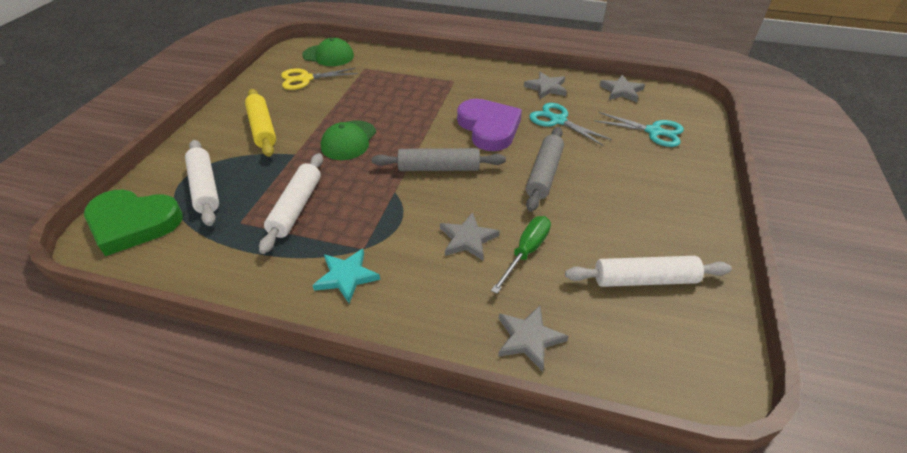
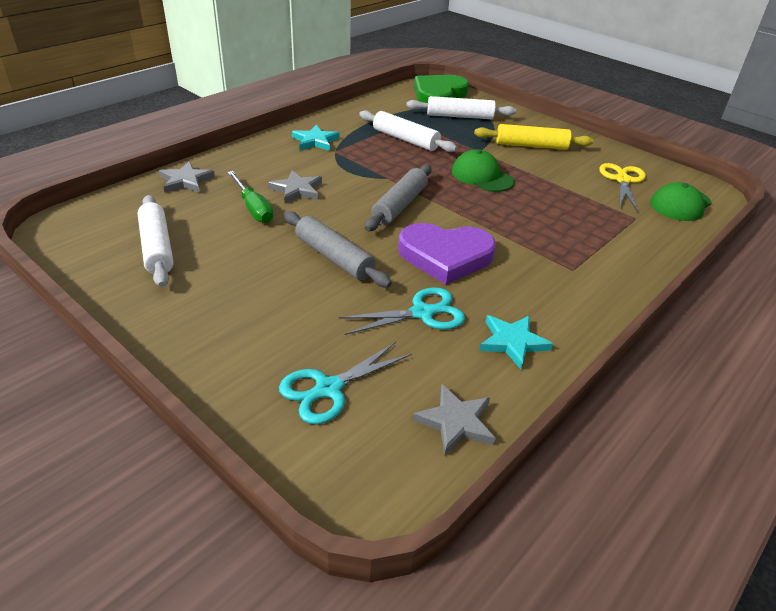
camera: 115 degrees right, 5 degrees down
(546, 87) = (512, 342): grey star -> turquoise star
(644, 280) = (157, 248): white rolling pin -> white rolling pin turned 45 degrees counterclockwise

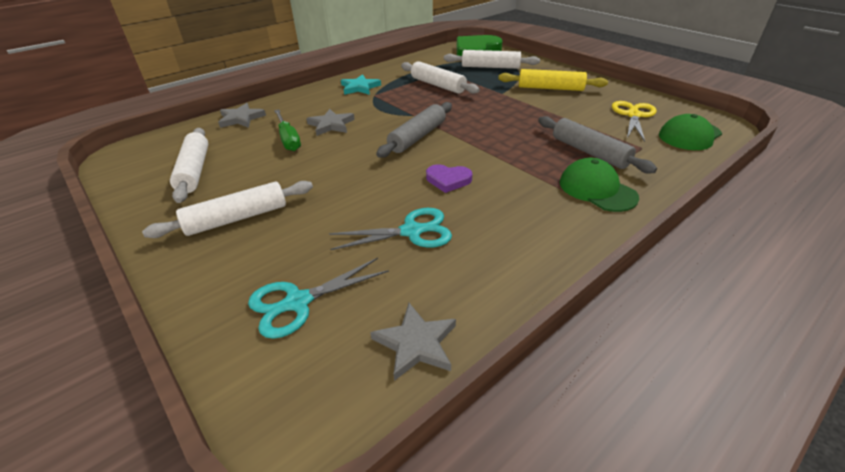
camera: 10 degrees right, 0 degrees up
(230, 303) = (237, 218): none -> white rolling pin
(334, 257) = (344, 180): grey rolling pin -> grey rolling pin (589, 152)
(445, 256) = (448, 180): purple heart -> purple heart, size x0.51
(482, 176) = (499, 113): green cap -> green cap (597, 189)
(512, 342) = (495, 262): turquoise star -> none

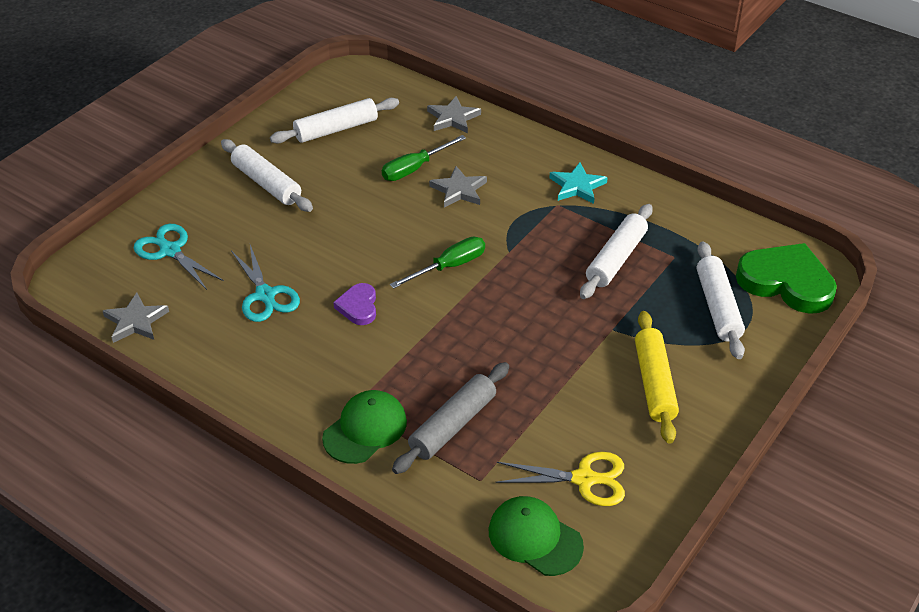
camera: 75 degrees right, 5 degrees up
(417, 137) = (449, 266): grey rolling pin -> green screwdriver

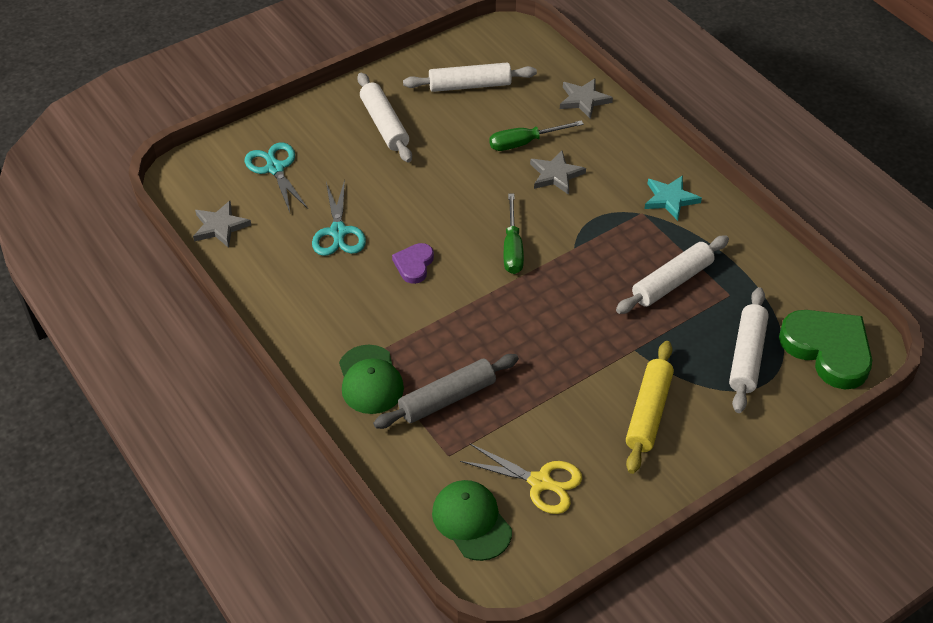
camera: 20 degrees right, 5 degrees up
(365, 429) = (370, 380): green cap -> green cap turned 105 degrees clockwise
(449, 266) = (512, 248): green screwdriver -> green screwdriver turned 105 degrees clockwise

